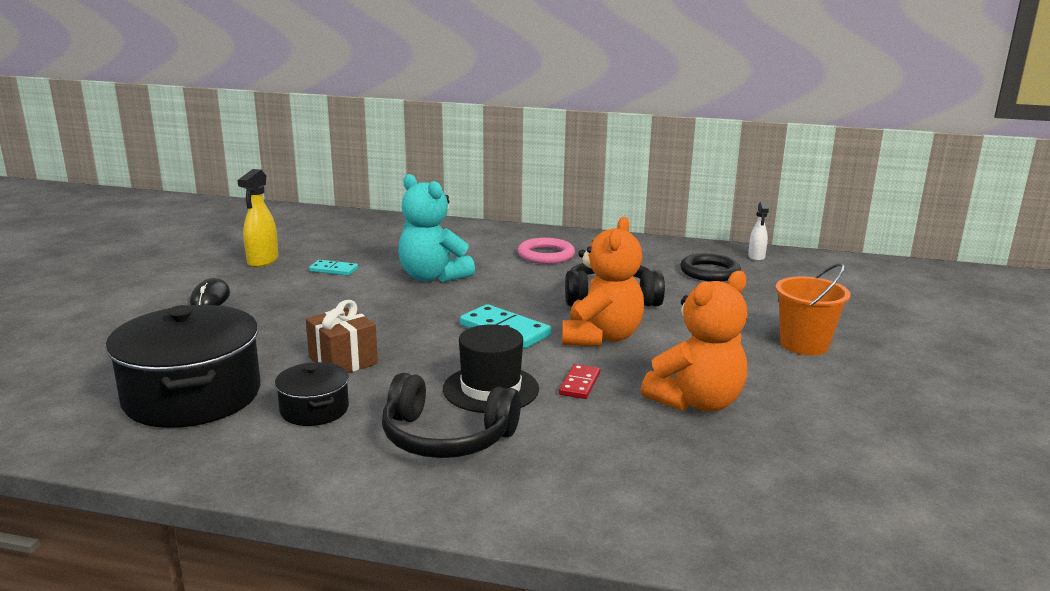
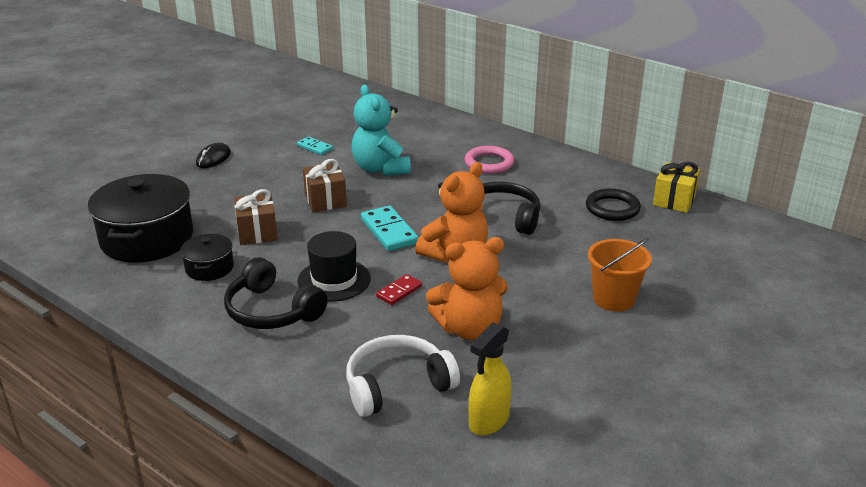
camera: 25 degrees right, 10 degrees up
(262, 261) = (272, 129): yellow spray bottle -> yellow spray bottle (488, 421)
(398, 315) = (325, 200): none -> brown gift
(684, 478) = (397, 385): none -> white headphones
(756, 257) = (674, 200): white spray bottle -> yellow gift

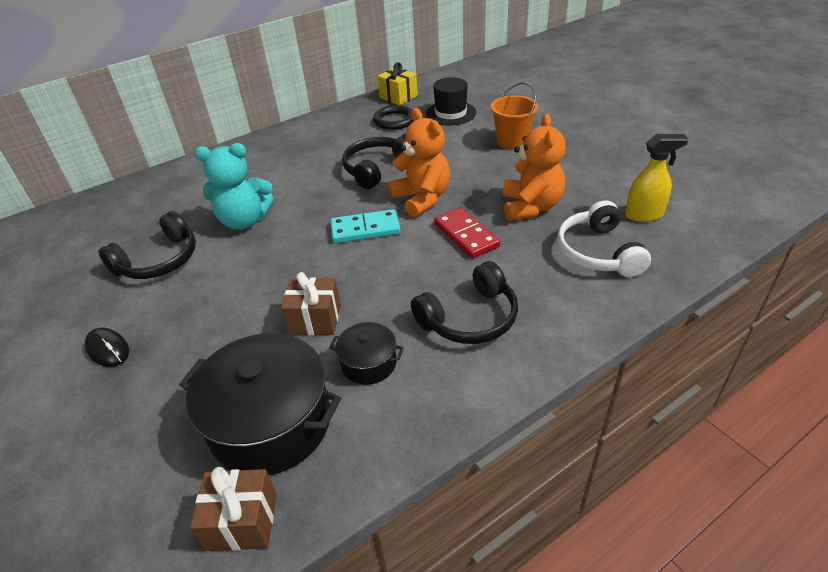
camera: 70 degrees left, 10 degrees up
(315, 147) = (159, 260): turquoise domino -> black headphones
(325, 200) = (281, 263): brown gift -> brown gift (242, 521)
(334, 280) = (432, 272): black hat -> black hat (450, 113)
(399, 291) = (466, 235): red domino -> red domino, size x1.70
(488, 421) = (644, 215): yellow spray bottle -> yellow spray bottle turned 60 degrees counterclockwise
(489, 163) = (284, 160): pink ring -> none

